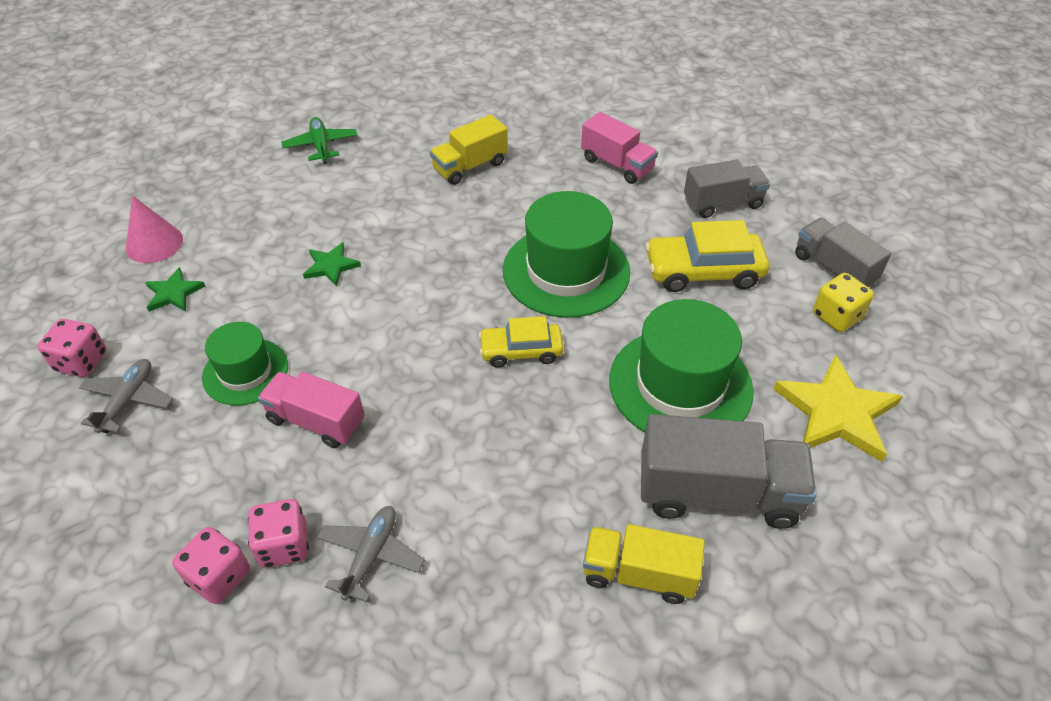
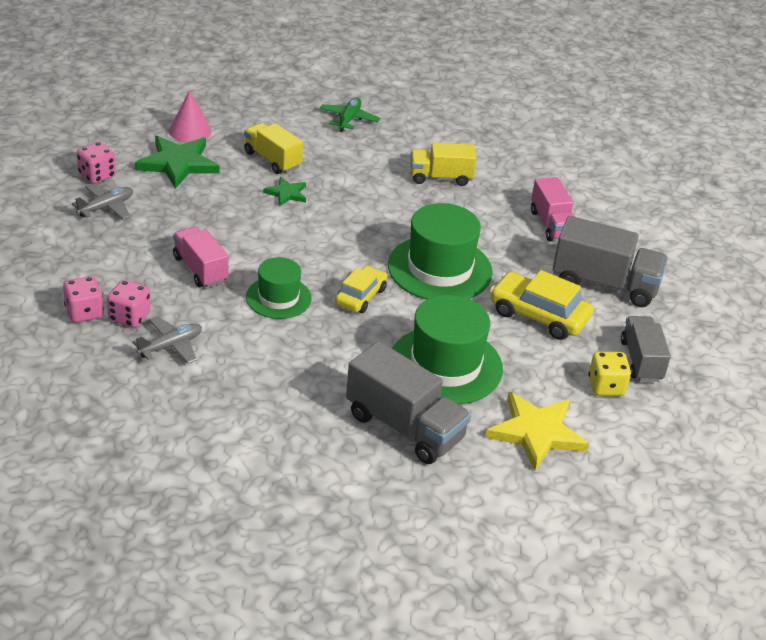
camera: 30 degrees right, 10 degrees down
(173, 293) = (178, 164): green star -> green star, size x1.88
(245, 372) = (183, 225): green hat -> green hat (278, 298)
(521, 351) = (360, 296): yellow car -> yellow car turned 90 degrees clockwise
(639, 574) = (312, 435): yellow truck -> yellow truck (272, 160)
(722, 203) = (605, 284): grey truck -> grey truck, size x1.54

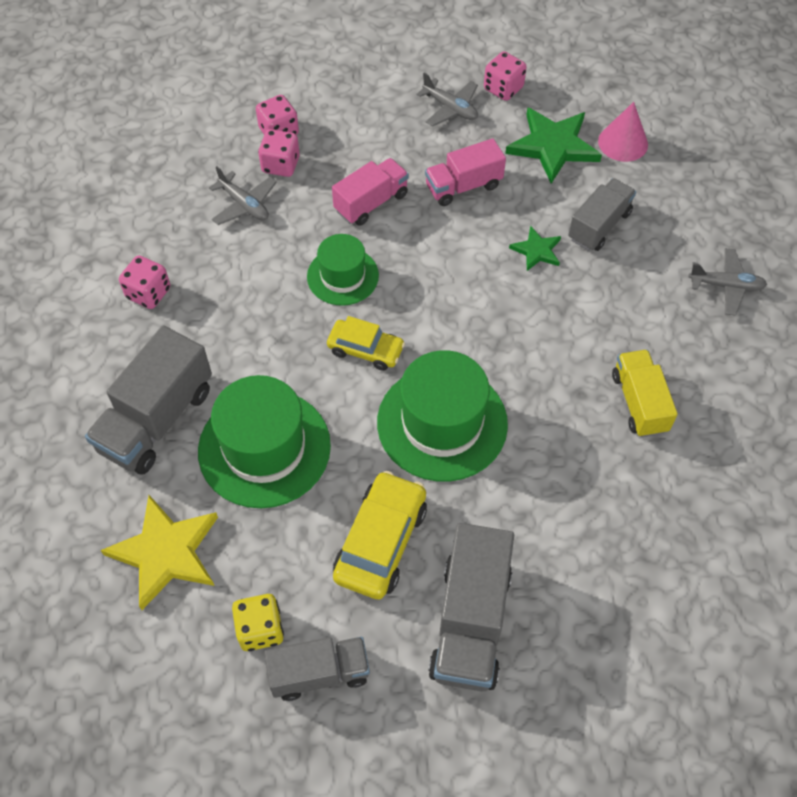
camera: 85 degrees right, 20 degrees up
(258, 420) = (148, 293): none -> pink dice
(272, 160) = (599, 226): yellow truck -> grey truck
(349, 119) = (726, 286): green plane -> grey plane
(552, 224) = (584, 547): pink truck -> pink truck (463, 186)

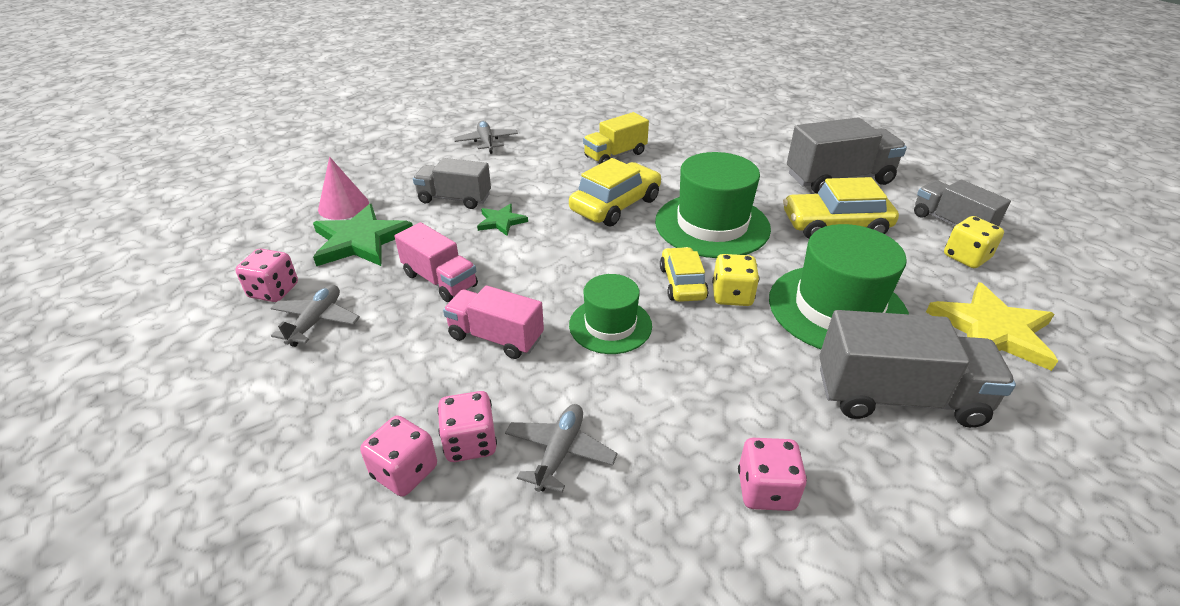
camera: 115 degrees left, 20 degrees down
(328, 378) = (732, 296): none -> yellow dice
(522, 355) = (615, 205): none -> yellow car

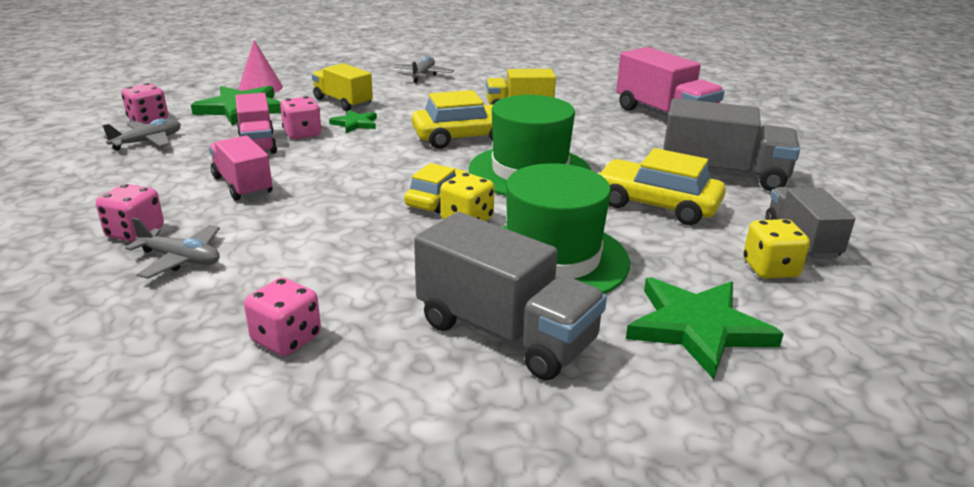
camera: 30 degrees right, 10 degrees down
(405, 472) = (76, 231): pink dice -> pink dice (302, 134)
(454, 199) = (343, 102): grey truck -> yellow truck
(560, 452) = (181, 259): grey plane -> grey plane turned 60 degrees clockwise
(610, 325) = (335, 205): green hat -> none
(731, 131) = (664, 116): none -> pink truck
(992, 330) = (698, 328): yellow star -> green star

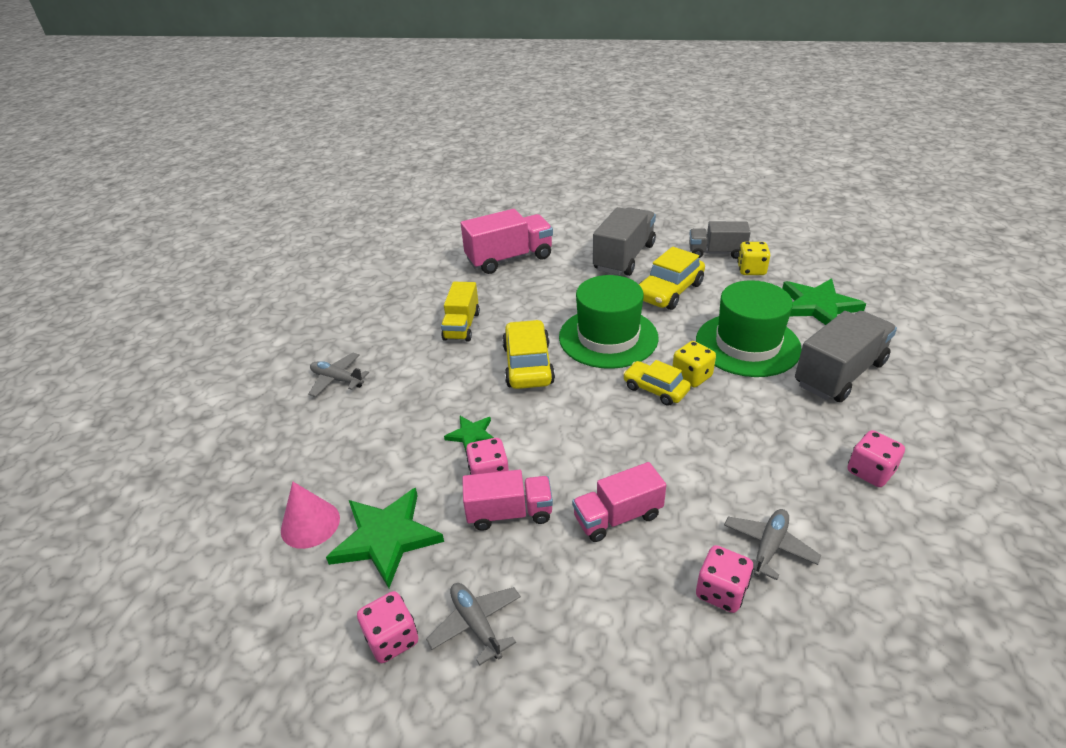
camera: 75 degrees left, 10 degrees up
(343, 102) = (401, 444): yellow truck -> none

